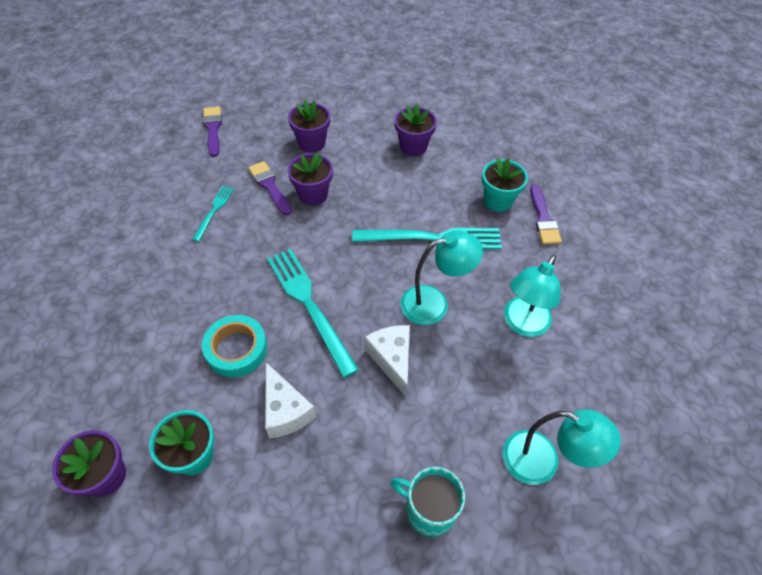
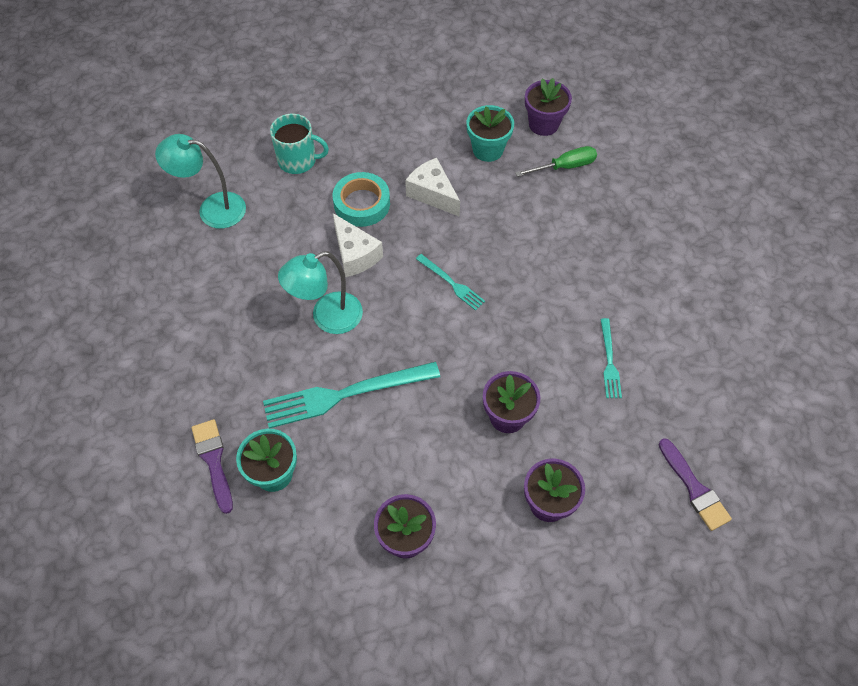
camera: 165 degrees right, 5 degrees up
(123, 405) = (565, 166): none -> green screwdriver
(236, 349) = (499, 228): turquoise tape -> turquoise tape (362, 204)
(269, 186) = (566, 414): purple brush -> none
(309, 305) = (451, 283): turquoise fork -> turquoise fork, size x0.51
(522, 324) = (234, 319): turquoise lamp -> none

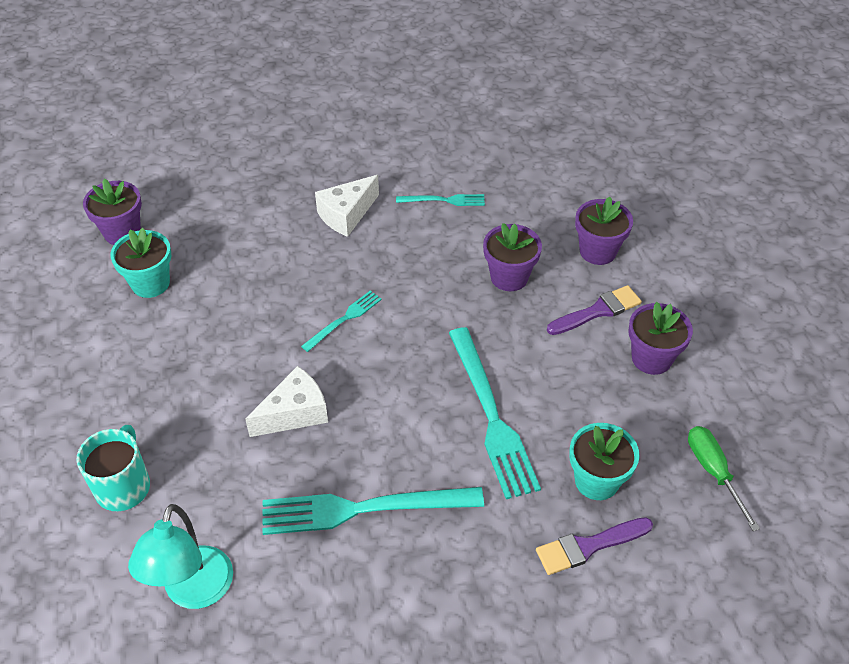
camera: 90 degrees left, 10 degrees down
(265, 303) = (363, 508): none -> turquoise fork
(327, 318) = (387, 438): turquoise lamp -> none
(362, 204) = (214, 408): turquoise tape -> none
(432, 194) = (210, 336): white cheese -> white cheese (346, 215)
(565, 166) = (191, 218): green screwdriver -> green screwdriver (713, 471)
(694, 488) = (570, 157): purple brush -> purple brush (597, 311)

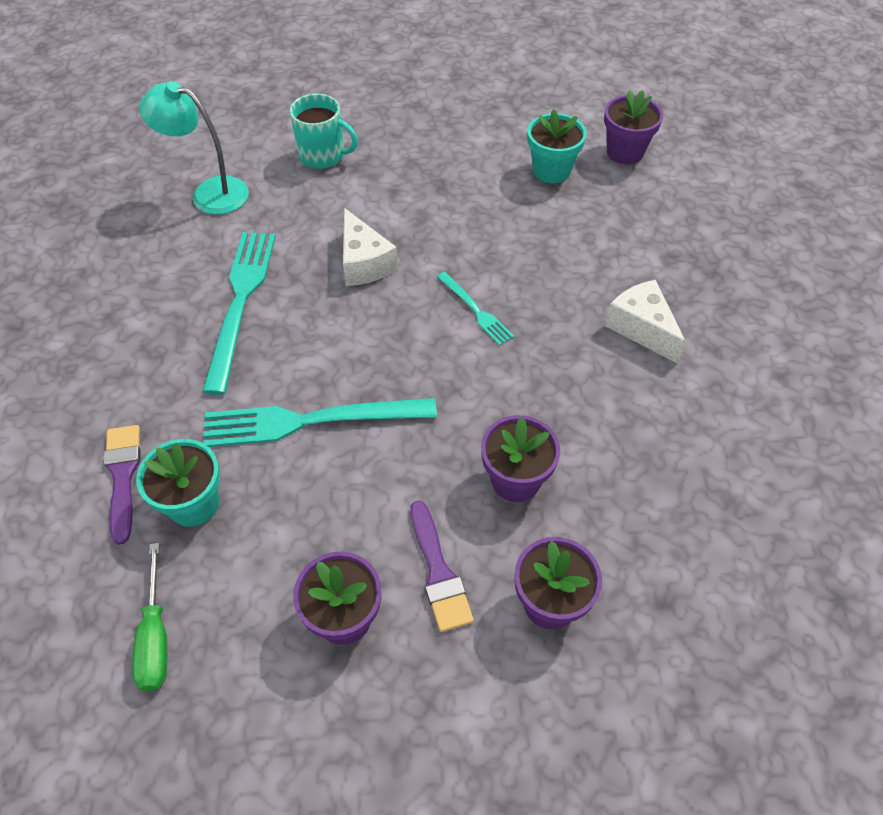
camera: 100 degrees right, 5 degrees up
(444, 200) = (664, 431): turquoise fork -> none
(713, 471) = (156, 637): green screwdriver -> green screwdriver turned 90 degrees clockwise

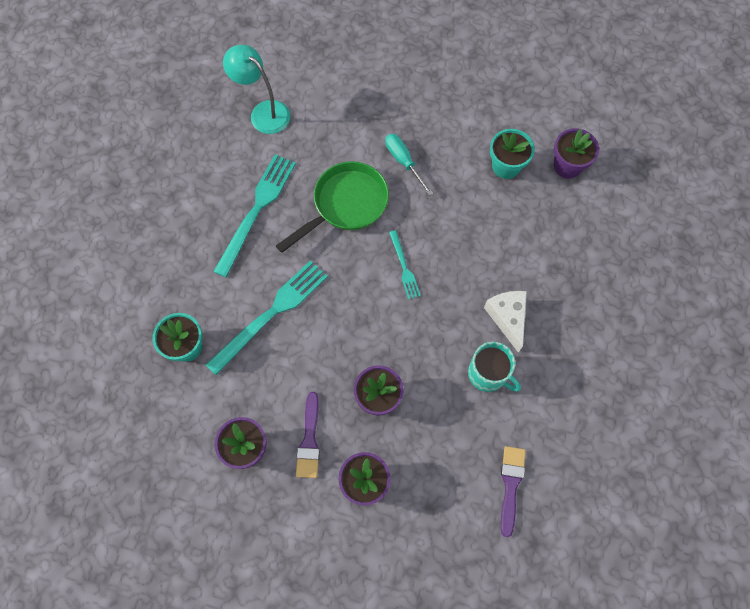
camera: 20 degrees right, 15 degrees up
(123, 476) = (152, 314): purple brush -> purple brush (510, 485)
(156, 637) = (144, 422): green screwdriver -> none
(311, 421) = (271, 314): turquoise fork -> turquoise fork turned 120 degrees clockwise
(323, 155) = (351, 102): turquoise mug -> turquoise mug (488, 374)
(364, 263) = (346, 205): white cheese -> green pan
(420, 198) = (403, 161): none -> turquoise screwdriver

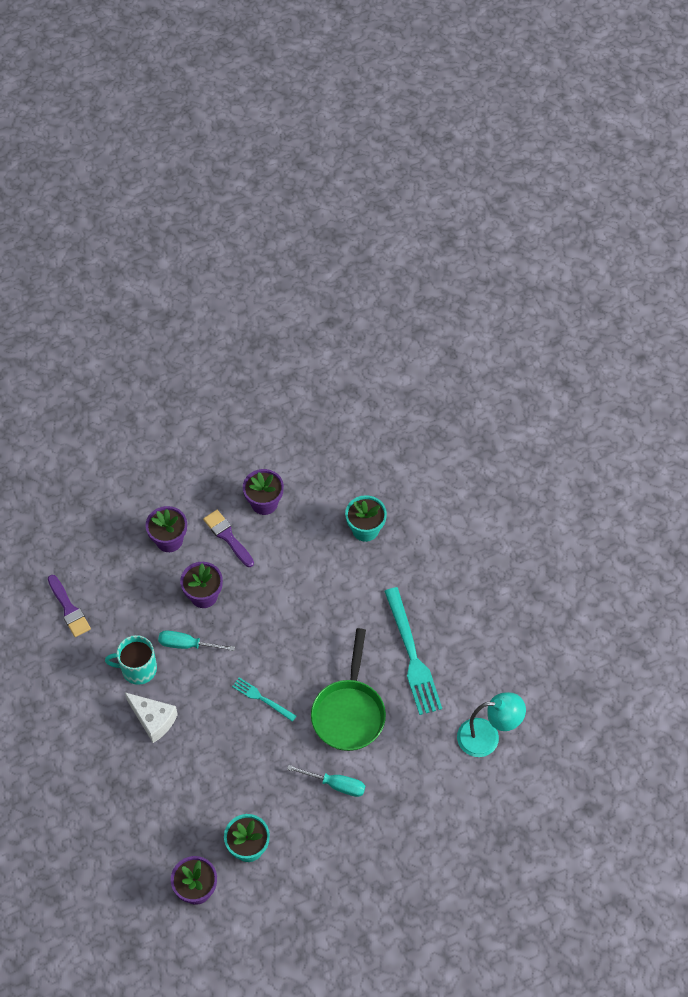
camera: 140 degrees right, 10 degrees down
(271, 314) = (328, 592): turquoise fork -> none
(428, 362) = (187, 645): none -> turquoise screwdriver

